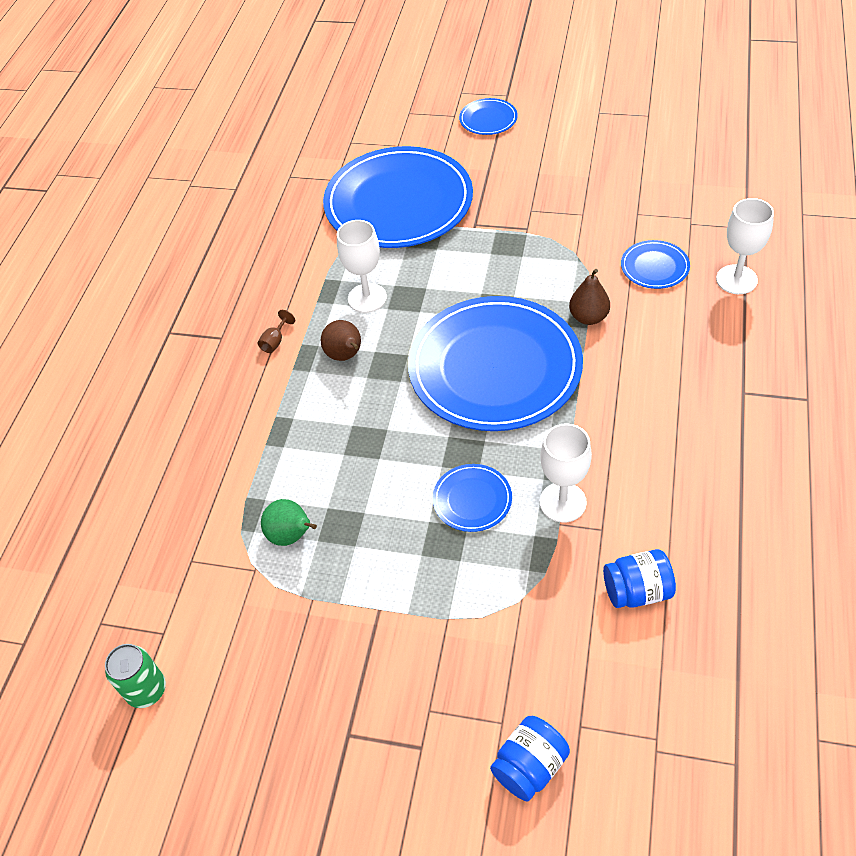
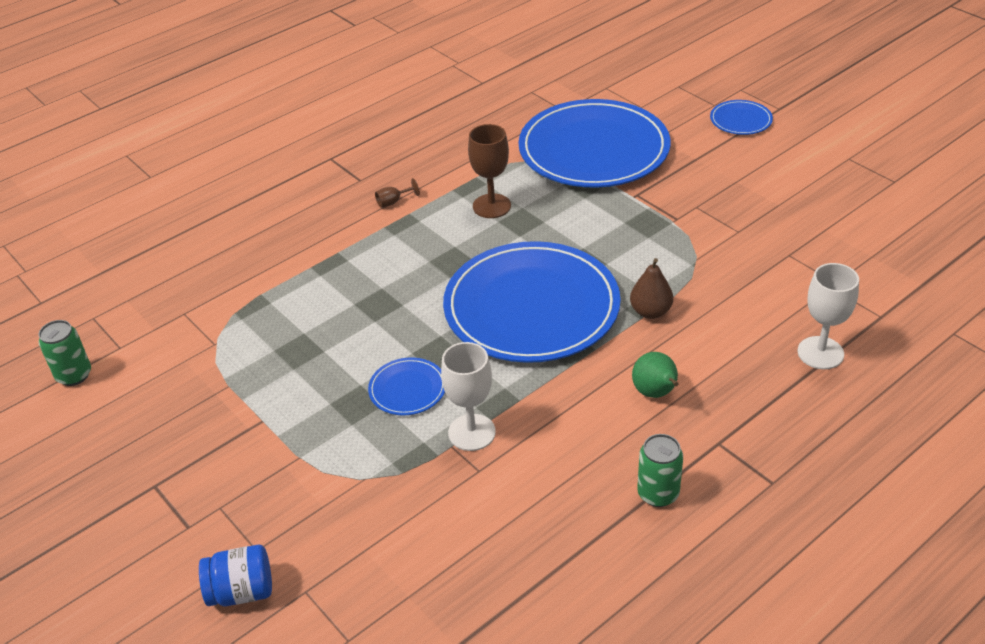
camera: 35 degrees right, 10 degrees down
(291, 536) = (261, 336): green pear -> green pear (655, 393)
(345, 356) = (431, 238): brown pear -> none
(367, 298) = (491, 206): white goblet -> brown goblet
(637, 591) = (454, 530): blue jar -> none
(654, 267) = (755, 304): blue plate -> none
(745, 459) = (658, 493): none -> green can

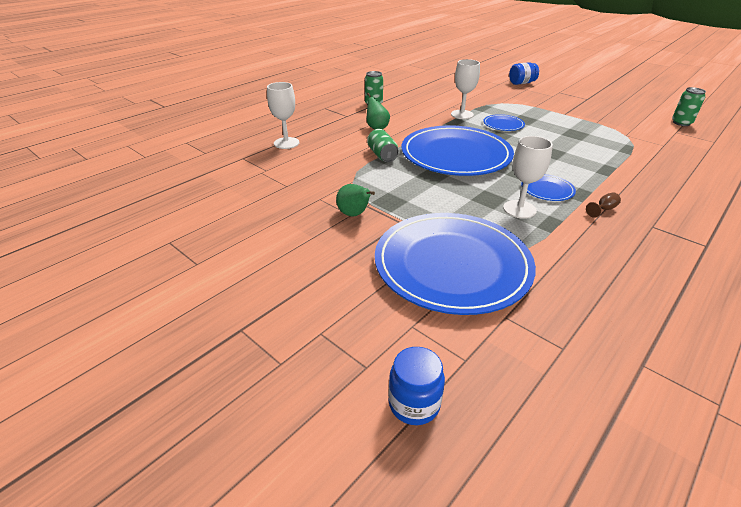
camera: 170 degrees right, 5 degrees down
(491, 206) = (519, 209): brown goblet -> white goblet
(647, 70) = (414, 404): none -> blue jar
(650, 312) = (382, 155): brown pear -> green can
(691, 207) = (354, 214): none -> green pear
(740, 120) = (292, 309): blue plate -> blue plate (547, 190)

